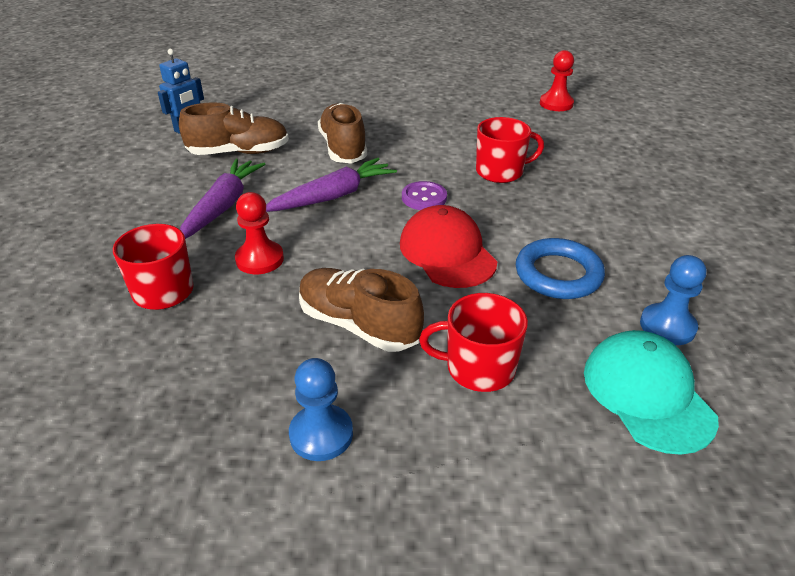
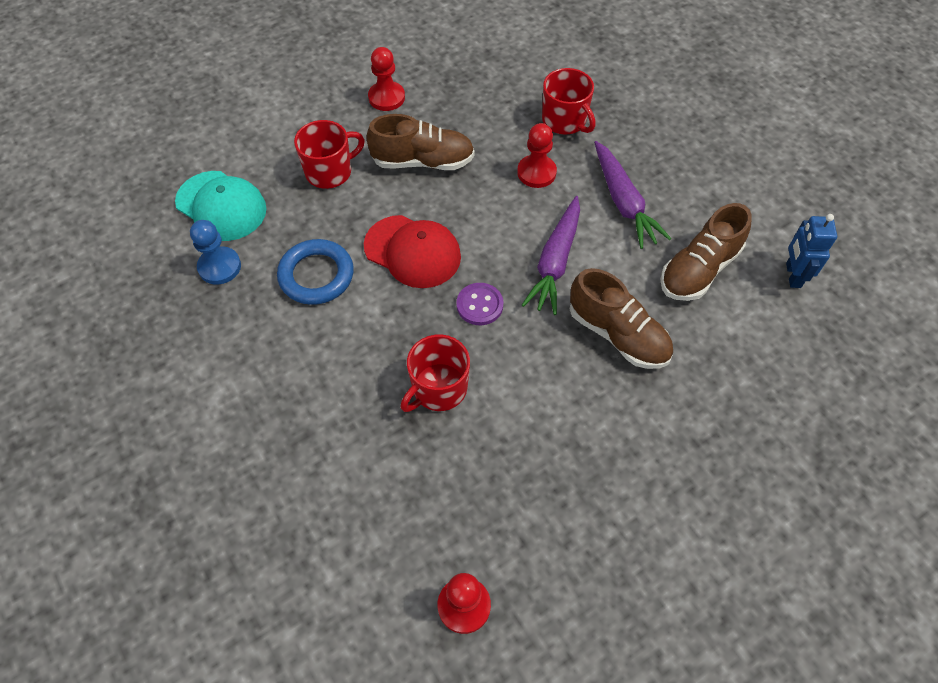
camera: 145 degrees right, 20 degrees up
(321, 434) = (386, 97): blue pawn -> red pawn

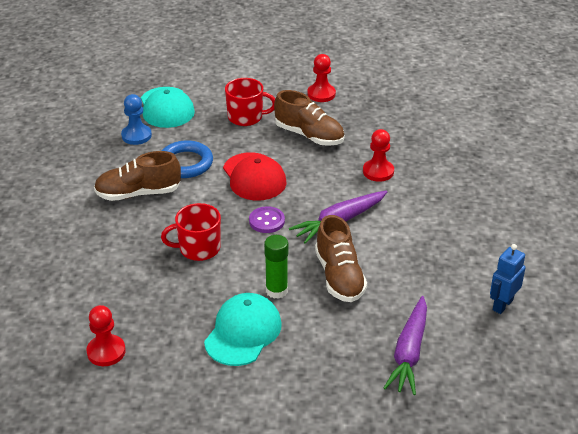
camera: 35 degrees right, 20 degrees down
(565, 121) = (429, 153): red mug -> none
(572, 394) = (276, 290): none -> green glue stick
(587, 473) = (243, 332): none -> turquoise cap
(623, 202) = (421, 212): purple carrot -> purple carrot (409, 352)
(699, 269) = (435, 270): brown shoe -> brown shoe (138, 193)

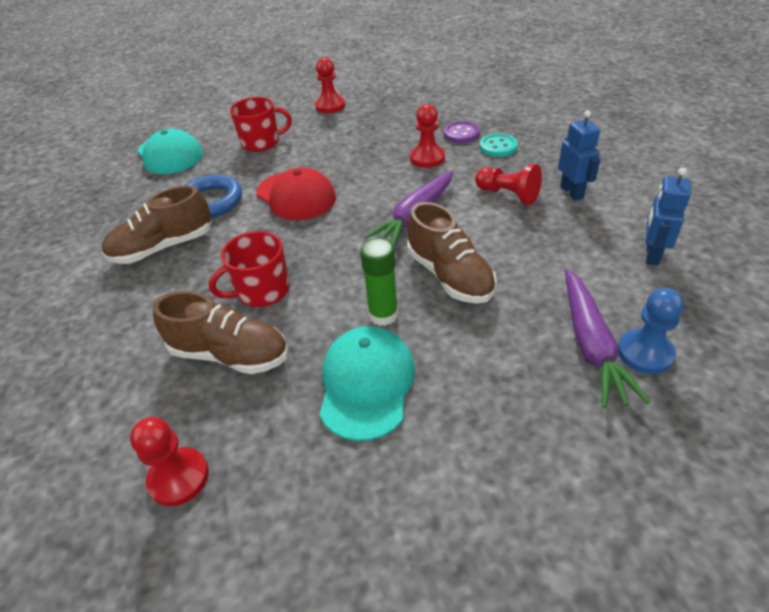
camera: 15 degrees left, 5 degrees up
(136, 135) = (143, 188): blue pawn -> blue pawn (645, 353)
(267, 221) = (332, 237): purple button -> purple button (461, 133)
(309, 135) = (336, 143): brown shoe -> brown shoe (230, 354)
(424, 224) = (508, 195): none -> red pawn
(444, 177) = (498, 147): none -> turquoise button
(478, 237) = (572, 192): none -> blue robot

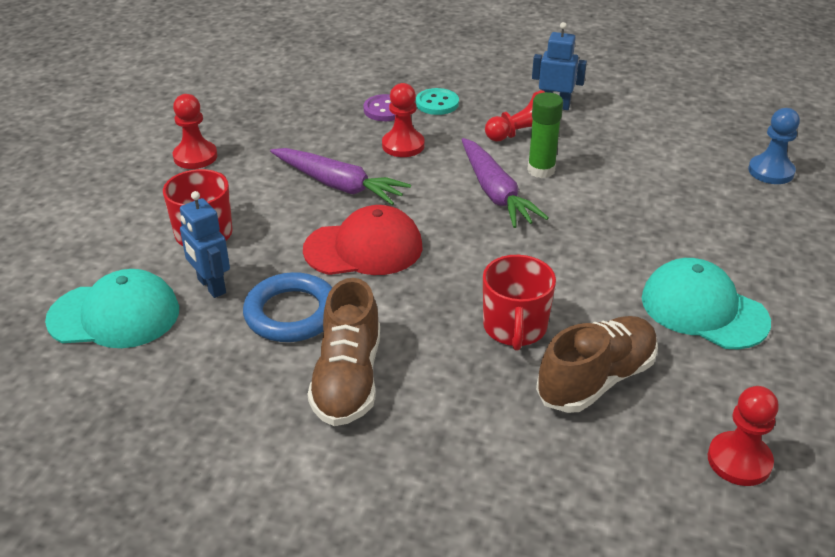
camera: 60 degrees left, 5 degrees down
(383, 315) = (623, 267): green glue stick -> green glue stick (541, 170)
(449, 276) = (604, 212): brown shoe -> none
(590, 344) = (745, 187): purple carrot -> purple carrot (338, 185)
(652, 255) = (671, 115): blue robot -> blue robot (211, 286)

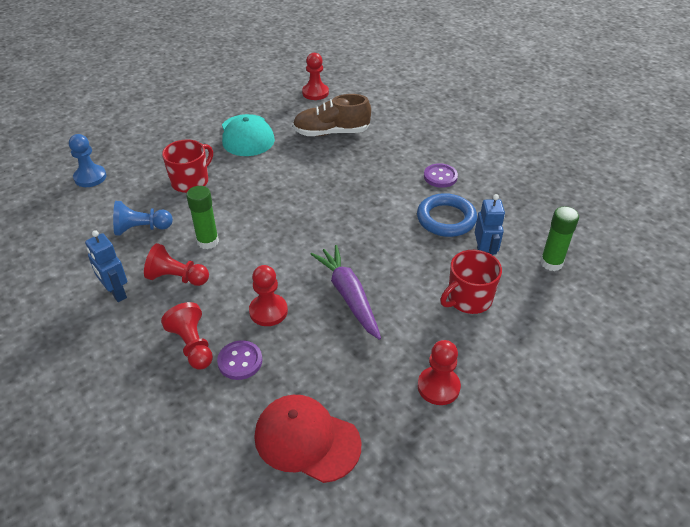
camera: 145 degrees left, 5 degrees up
(114, 315) = (551, 263): turquoise cap -> green glue stick
(347, 379) = (440, 177): brown shoe -> purple button
(364, 248) = (374, 239): red cap -> red cap (306, 440)
(437, 103) = (192, 345): turquoise button -> red pawn
(495, 193) = (256, 239): purple carrot -> none
(515, 328) = (340, 164): red mug -> red mug (191, 181)
(623, 153) = (141, 229): none -> blue pawn

